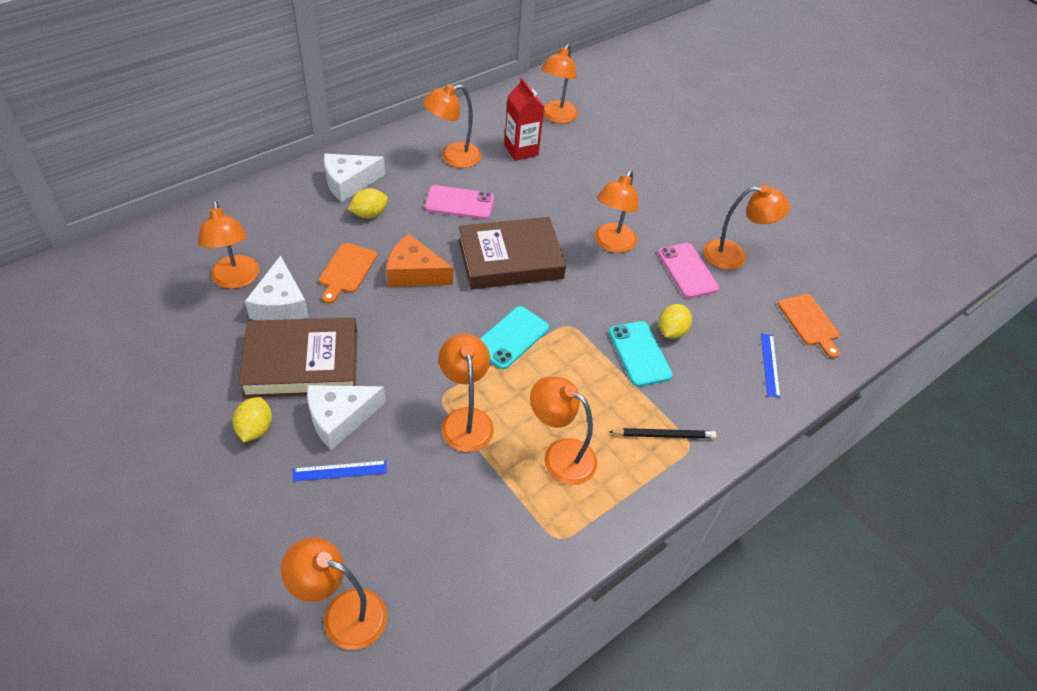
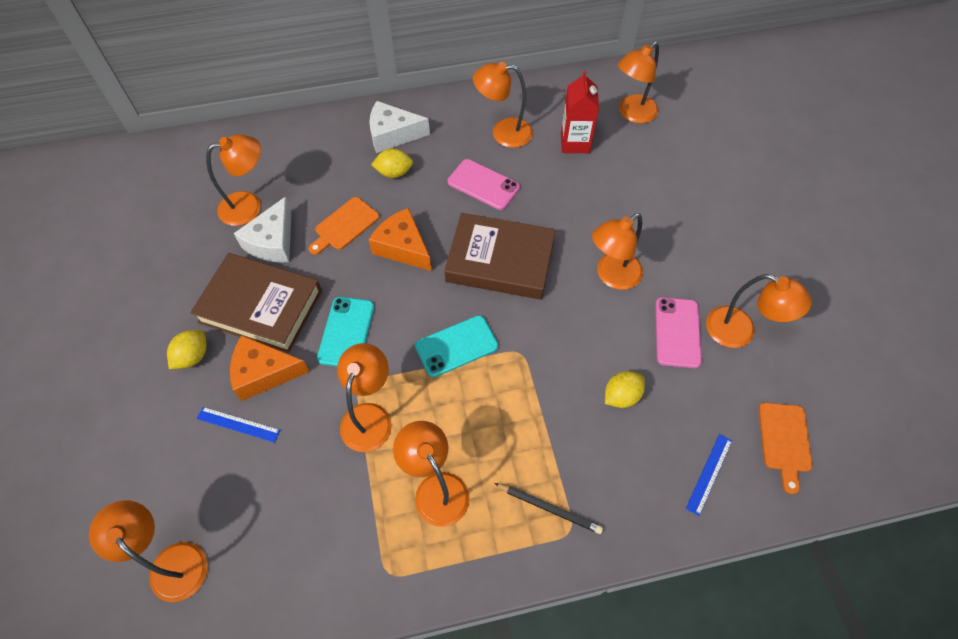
camera: 30 degrees right, 10 degrees up
(236, 280) = (249, 206): orange lamp -> orange lamp turned 120 degrees counterclockwise
(340, 418) = (264, 373): white cheese -> orange cheese
(639, 354) = (573, 409): turquoise phone -> turquoise phone (346, 332)

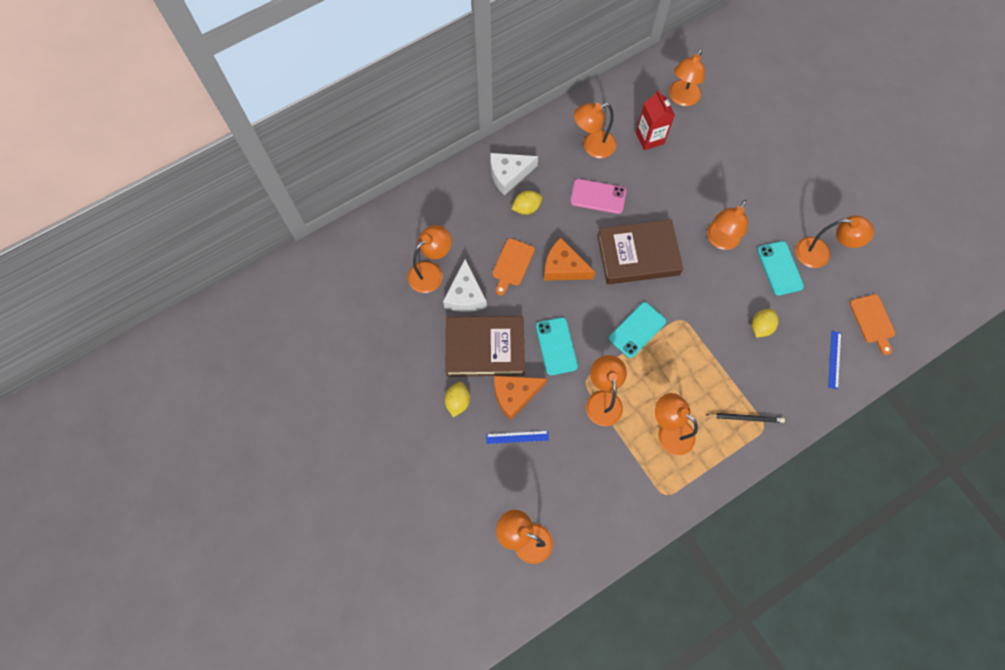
camera: 20 degrees left, 10 degrees up
(677, 332) = (779, 268): pink phone -> turquoise phone

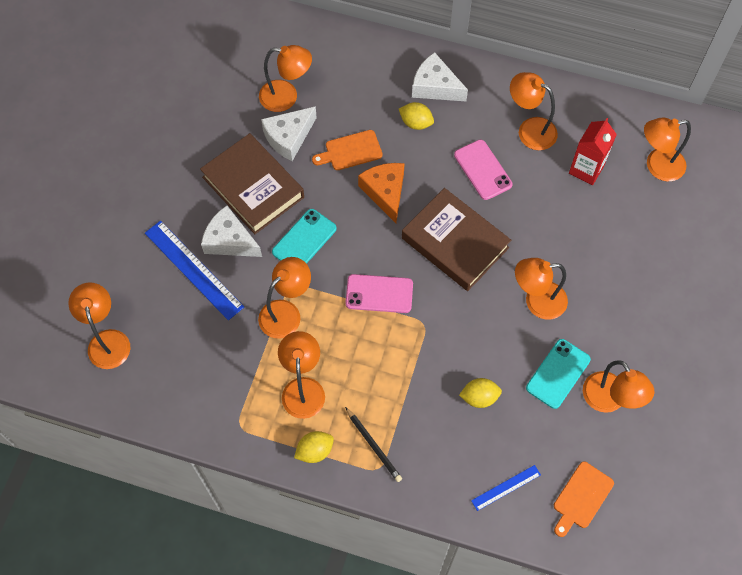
camera: 50 degrees right, 5 degrees down
(458, 402) = (187, 202): yellow lemon -> yellow lemon (315, 451)
(514, 395) = (230, 240): orange cheese -> white cheese
(517, 437) = (193, 269): blue ruler -> blue ruler, size x1.91
(637, 330) = (379, 294): turquoise phone -> pink phone

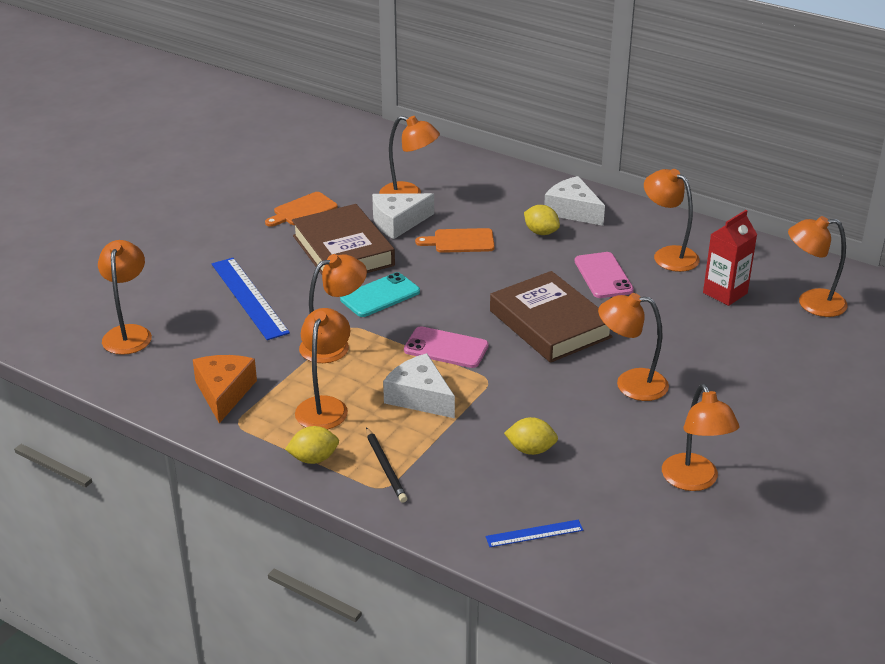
camera: 15 degrees right, 30 degrees down
(230, 240) = (299, 283): white cheese -> white cheese (419, 397)
(385, 192) = (486, 275): orange cheese -> orange cheese (224, 393)
(558, 373) = (636, 447): turquoise phone -> none
(581, 497) = (629, 561): orange cutting board -> orange cutting board (303, 210)

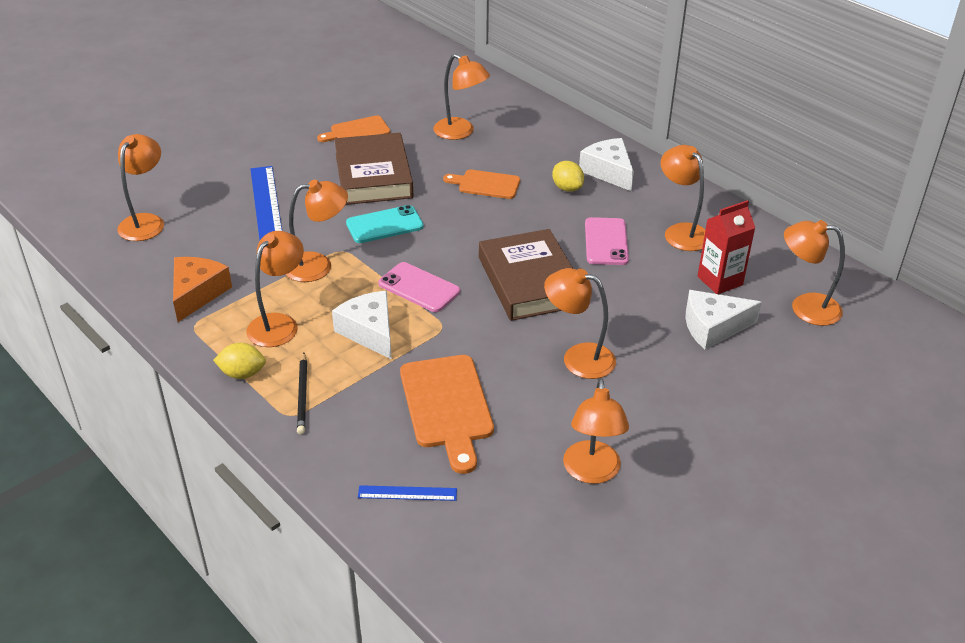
camera: 15 degrees right, 5 degrees up
(398, 222) = (437, 157): white cheese -> white cheese (713, 327)
(531, 450) = (447, 406): yellow lemon -> orange cutting board

